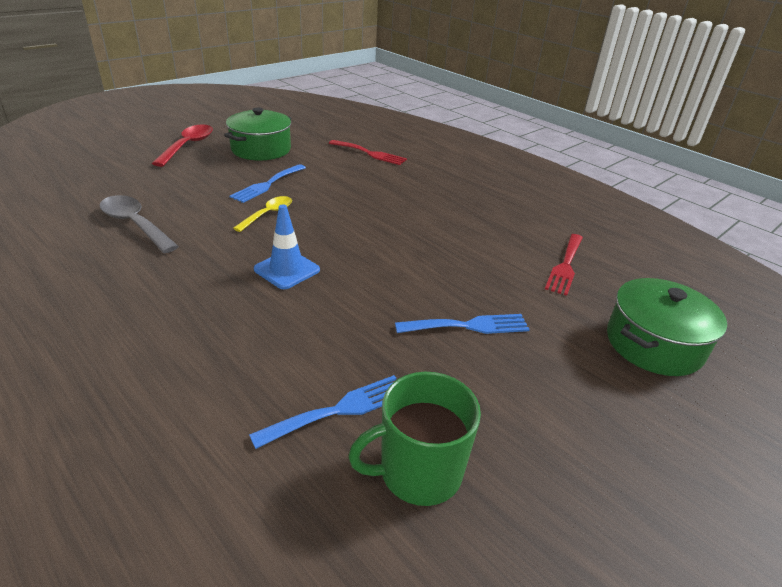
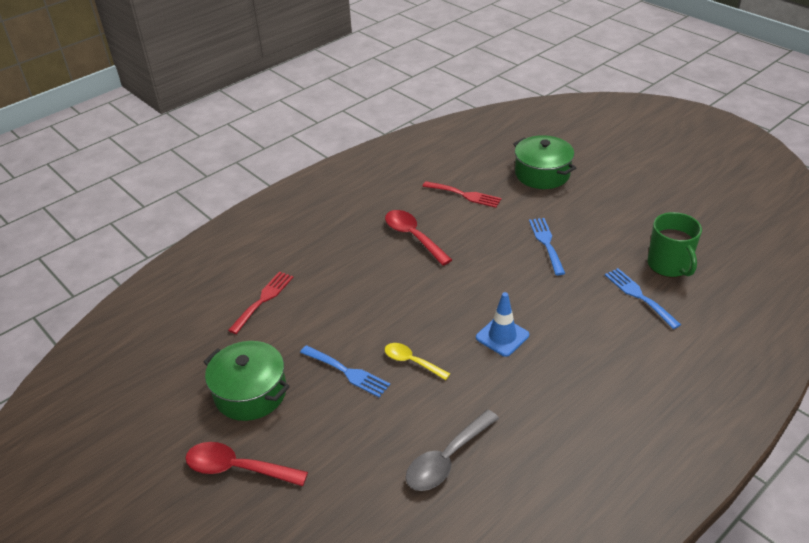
camera: 85 degrees left, 5 degrees up
(469, 225) = (413, 236): none -> red spoon

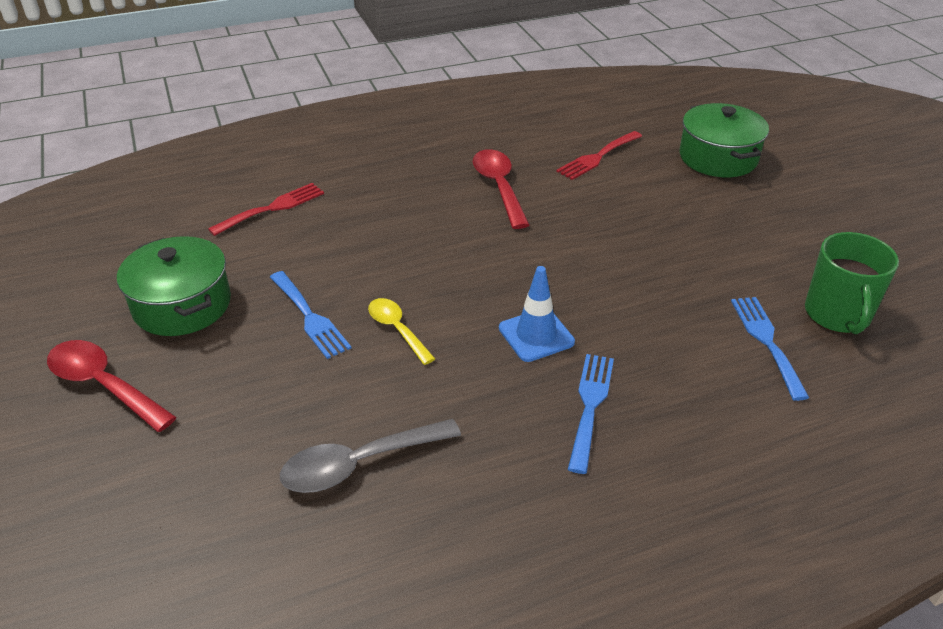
camera: 20 degrees right, 0 degrees up
(465, 195) = (597, 157): red fork -> red fork turned 90 degrees clockwise
(546, 243) = (671, 239): blue fork -> blue fork (590, 405)

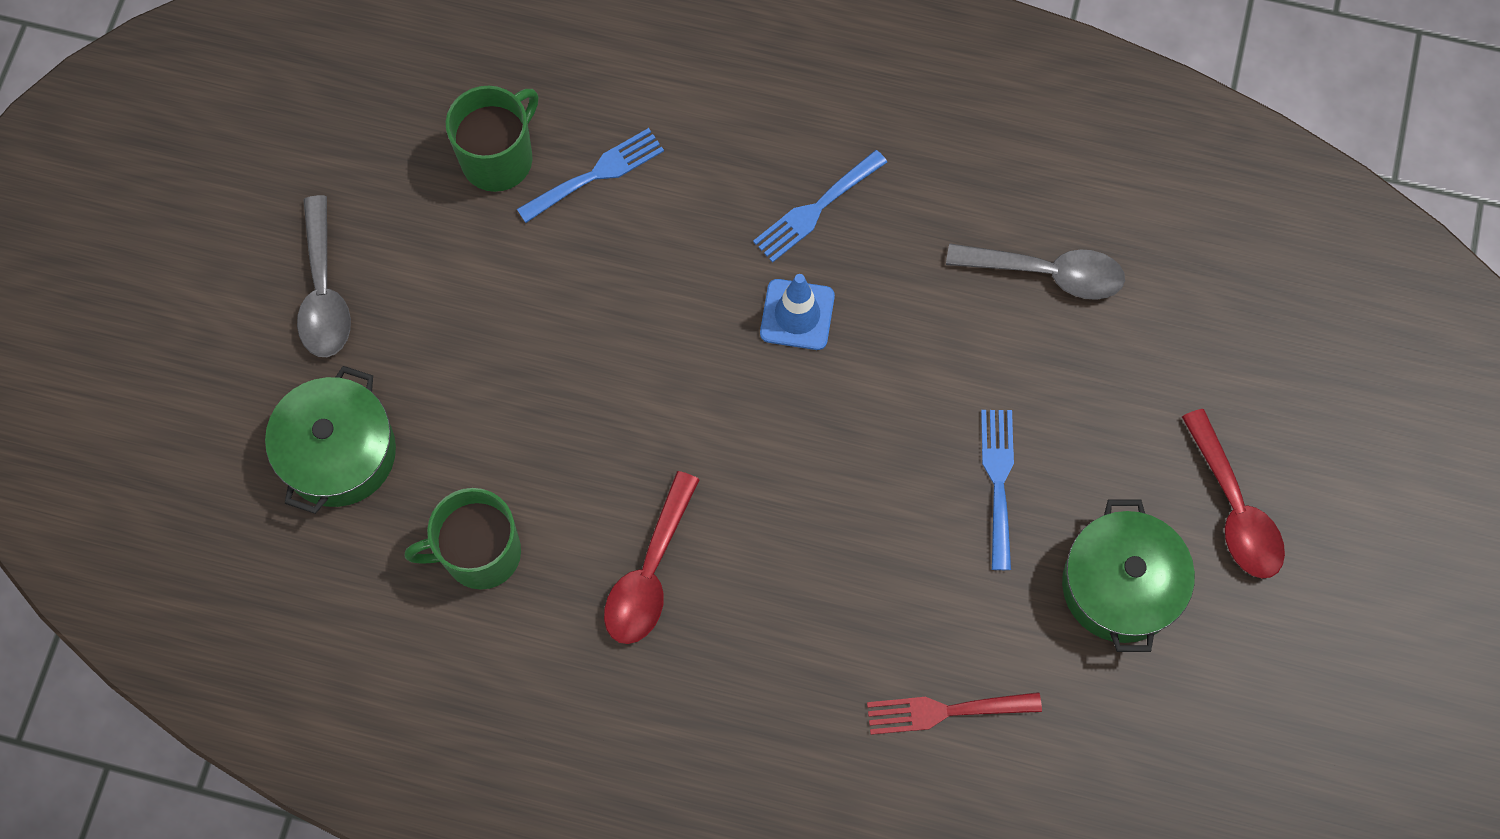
camera: 145 degrees left, 30 degrees up
(397, 329) = (923, 407): yellow spoon -> none
(597, 157) = (480, 553): red fork -> green mug
(766, 341) = (597, 174): blue fork -> blue fork turned 150 degrees counterclockwise
(826, 206) = (324, 292): none -> grey spoon

